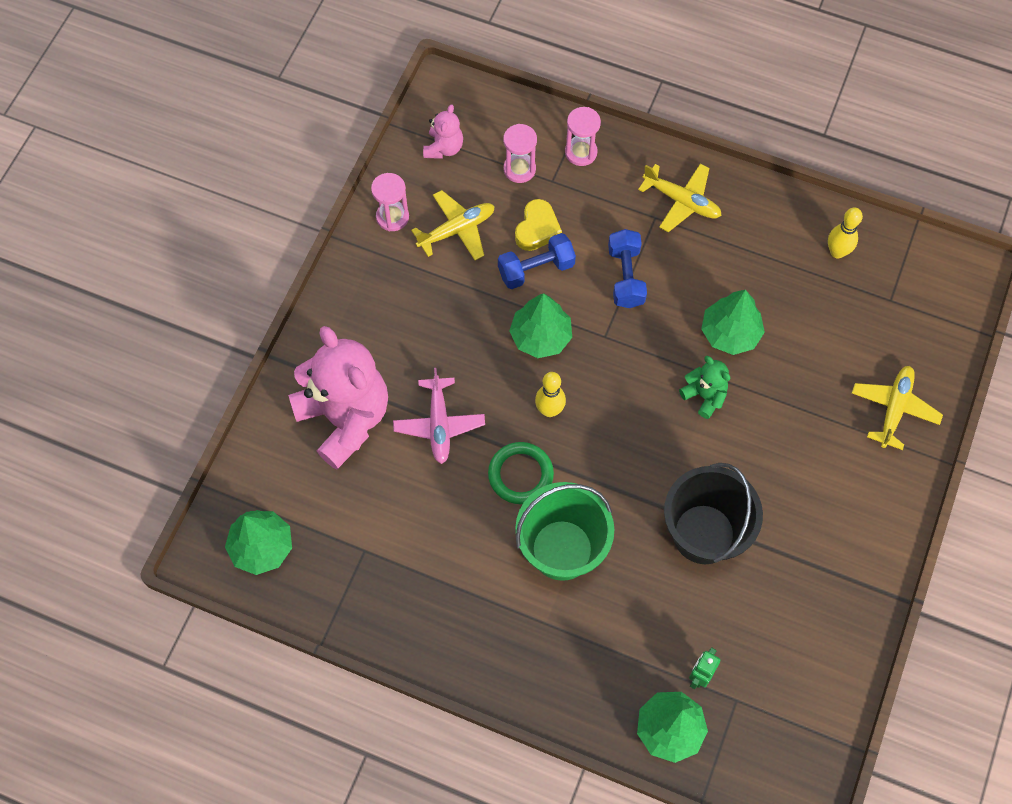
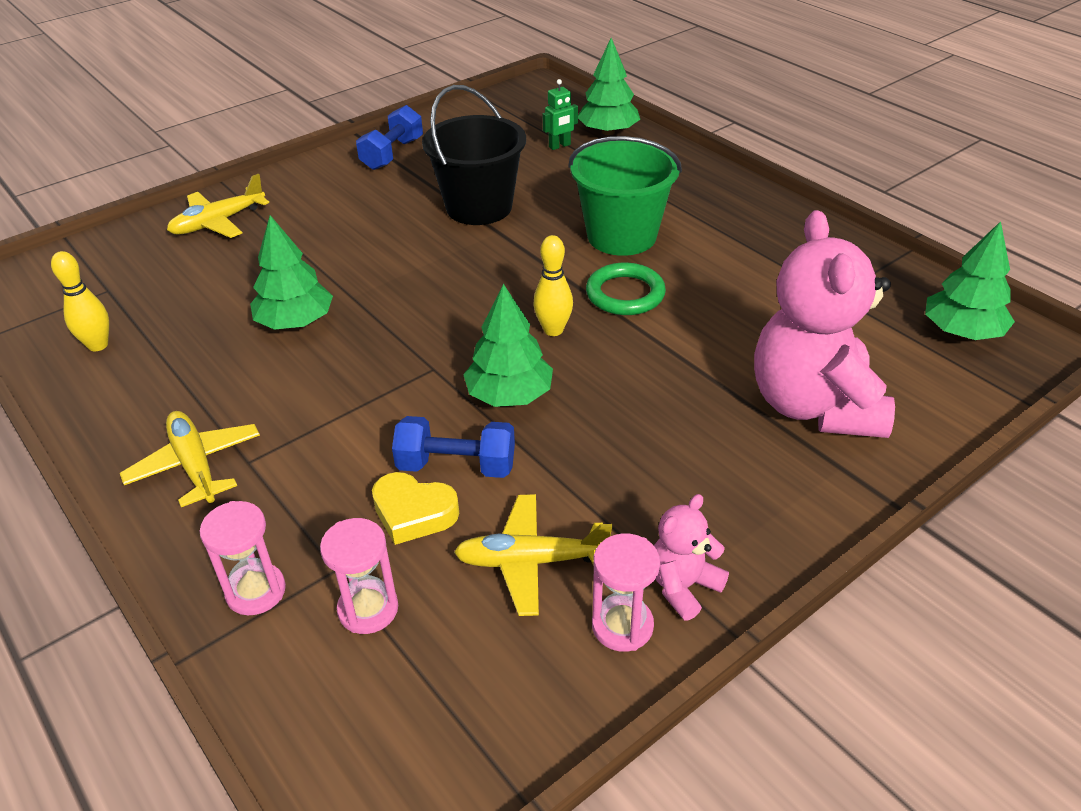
camera: 150 degrees left, 25 degrees down
(439, 424) = (693, 361): pink plane -> none
(444, 148) = (462, 706): pink teddy bear -> pink teddy bear (683, 586)
(537, 229) = (413, 513): yellow heart -> yellow heart turned 120 degrees counterclockwise
(626, 277) = (352, 413): blue dumbbell -> blue dumbbell (392, 154)
(704, 396) = (378, 286): green teddy bear -> none

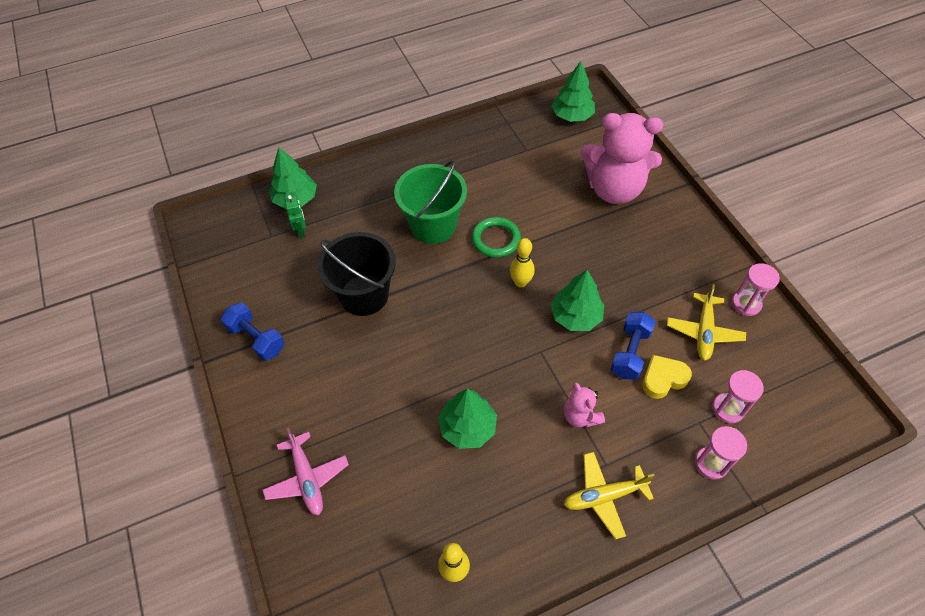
camera: 75 degrees left, 15 degrees up
(218, 222) = (307, 478): yellow plane -> pink plane
(413, 513) = (663, 379): yellow heart -> yellow heart turned 150 degrees counterclockwise
(683, 586) = (725, 275): pink teddy bear -> pink teddy bear (580, 416)

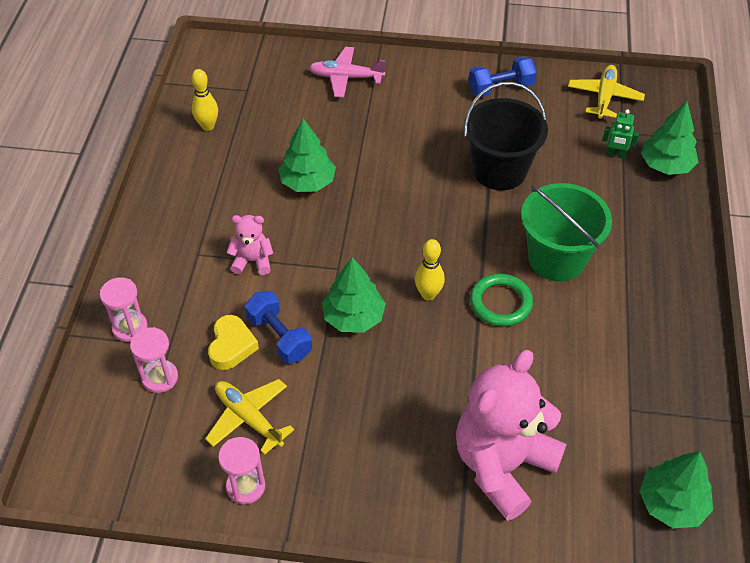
camera: 120 degrees right, 5 degrees down
(604, 496) = (175, 237): yellow plane -> yellow plane (604, 97)

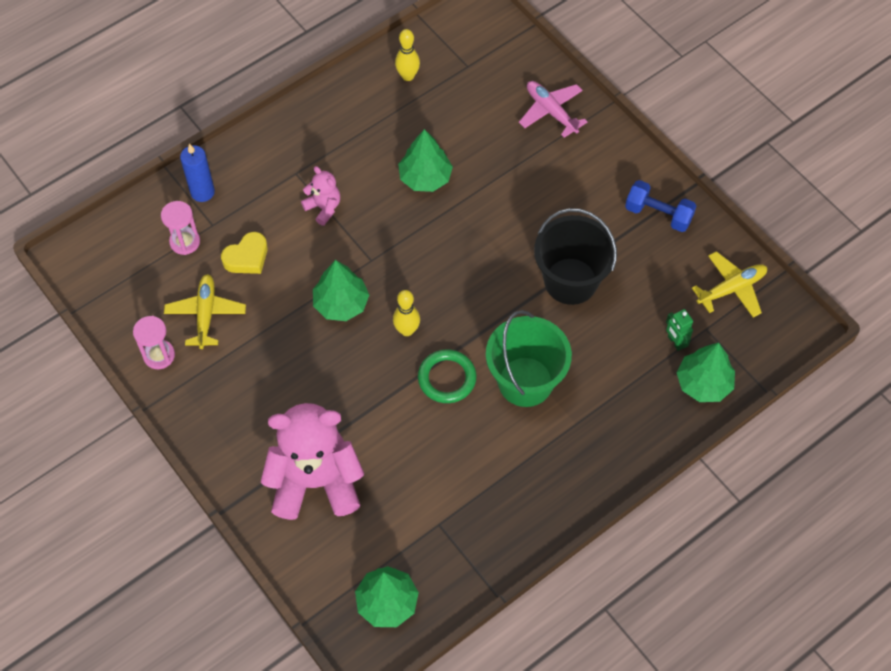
camera: 45 degrees right, 10 degrees up
(130, 328) = (202, 192): pink hourglass -> blue candle
(279, 337) = (281, 276): blue dumbbell -> none

